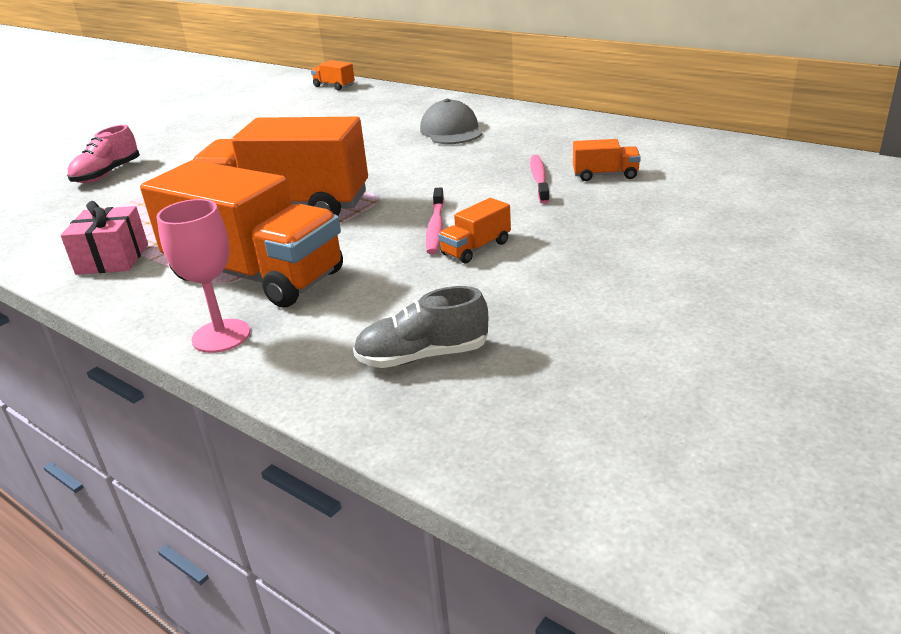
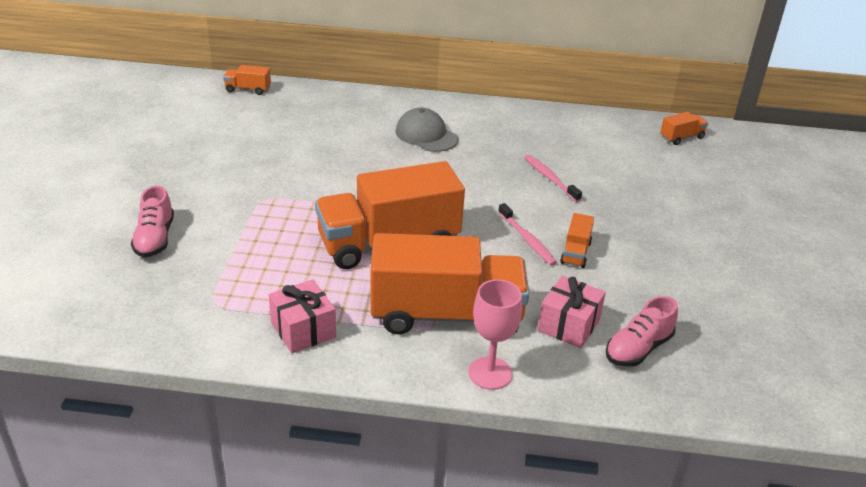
camera: 35 degrees left, 5 degrees up
(371, 313) = (568, 325): none -> pink gift
(422, 356) = (638, 349): grey shoe -> pink shoe
(605, 175) = (590, 166): orange truck -> orange truck (681, 137)

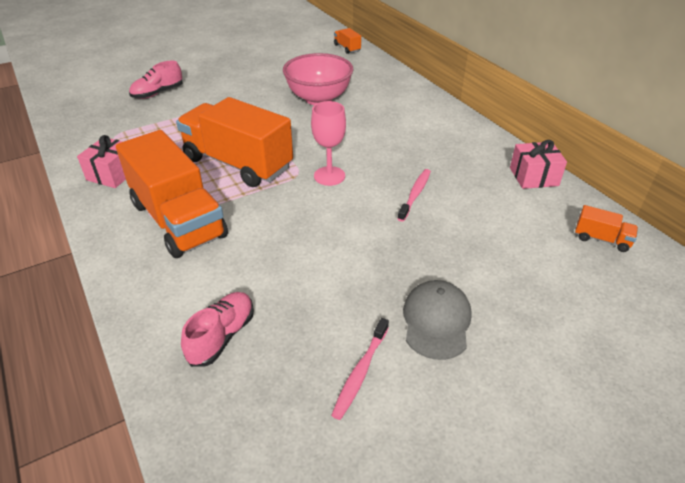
camera: 55 degrees right, 5 degrees up
(329, 150) = (319, 99): none -> pink bowl
(426, 135) = (392, 121): grey cap -> grey cap (436, 321)
(490, 373) = (126, 267): pink goblet -> pink goblet (329, 176)
(527, 239) = (313, 217): pink toothbrush -> pink toothbrush (360, 372)
(568, 325) = (219, 283): pink gift -> pink gift (533, 176)
(575, 253) = (324, 248): orange truck -> none
(638, 349) = (222, 336): pink shoe -> pink shoe turned 105 degrees clockwise

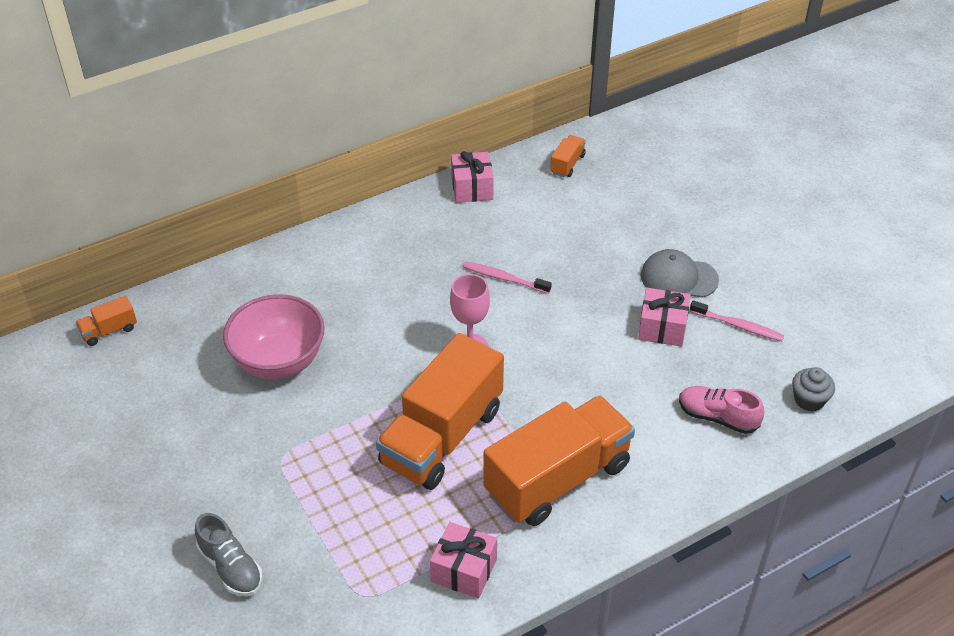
camera: 90 degrees left, 5 degrees up
(158, 93) = (231, 567): pink shoe -> grey shoe
(231, 435) = (809, 400): none -> grey cupcake
(355, 300) = (662, 328): none -> pink gift

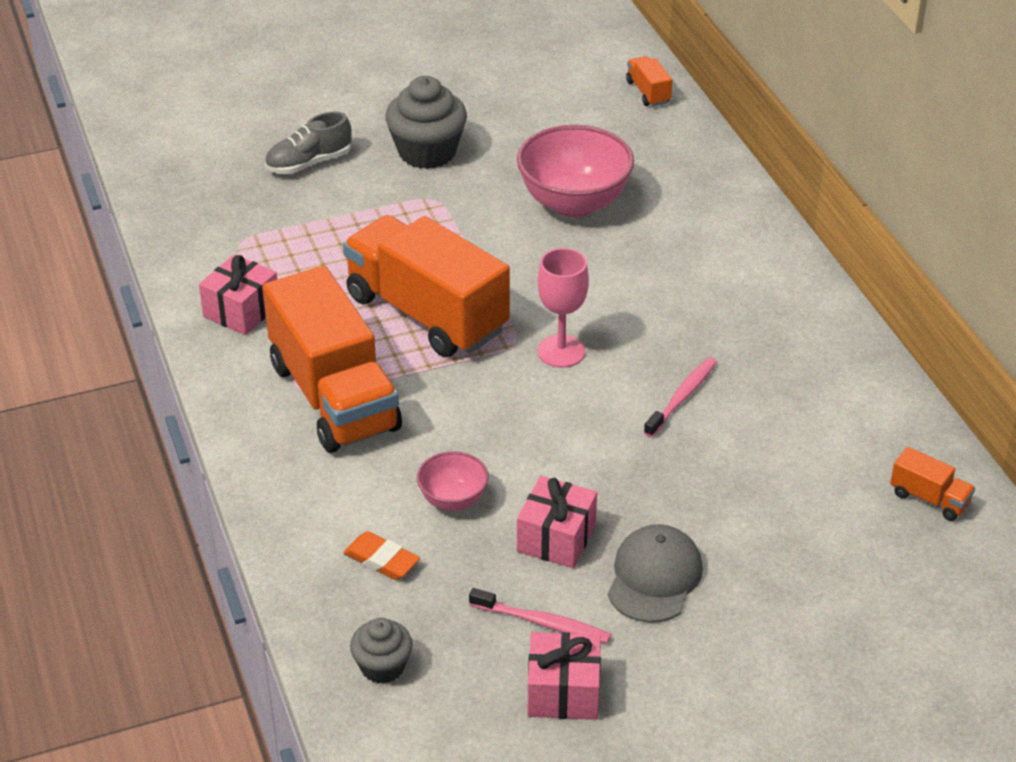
camera: 100 degrees right, 5 degrees down
(208, 475) = (427, 152): none -> grey cupcake
(472, 188) = (875, 389): pink gift -> pink gift (563, 692)
(645, 387) = (453, 500): none -> pink bowl
(717, 417) = (381, 560): pink shoe -> orange eraser
(738, 326) = (542, 623): pink toothbrush -> pink toothbrush turned 105 degrees counterclockwise

